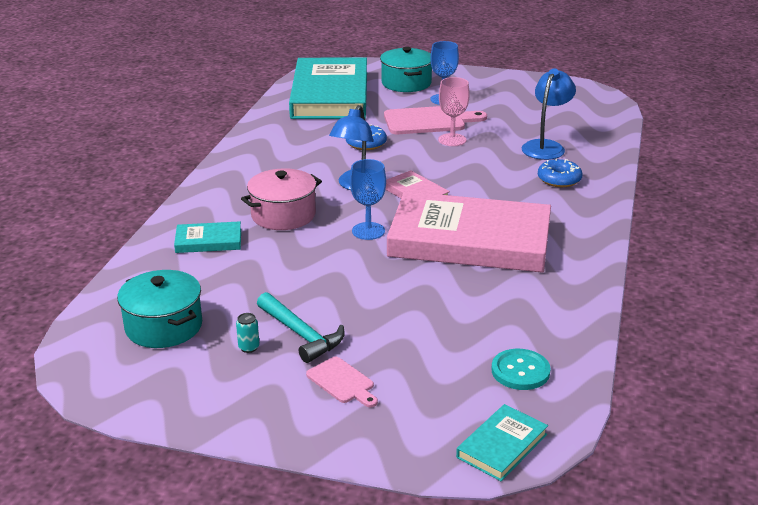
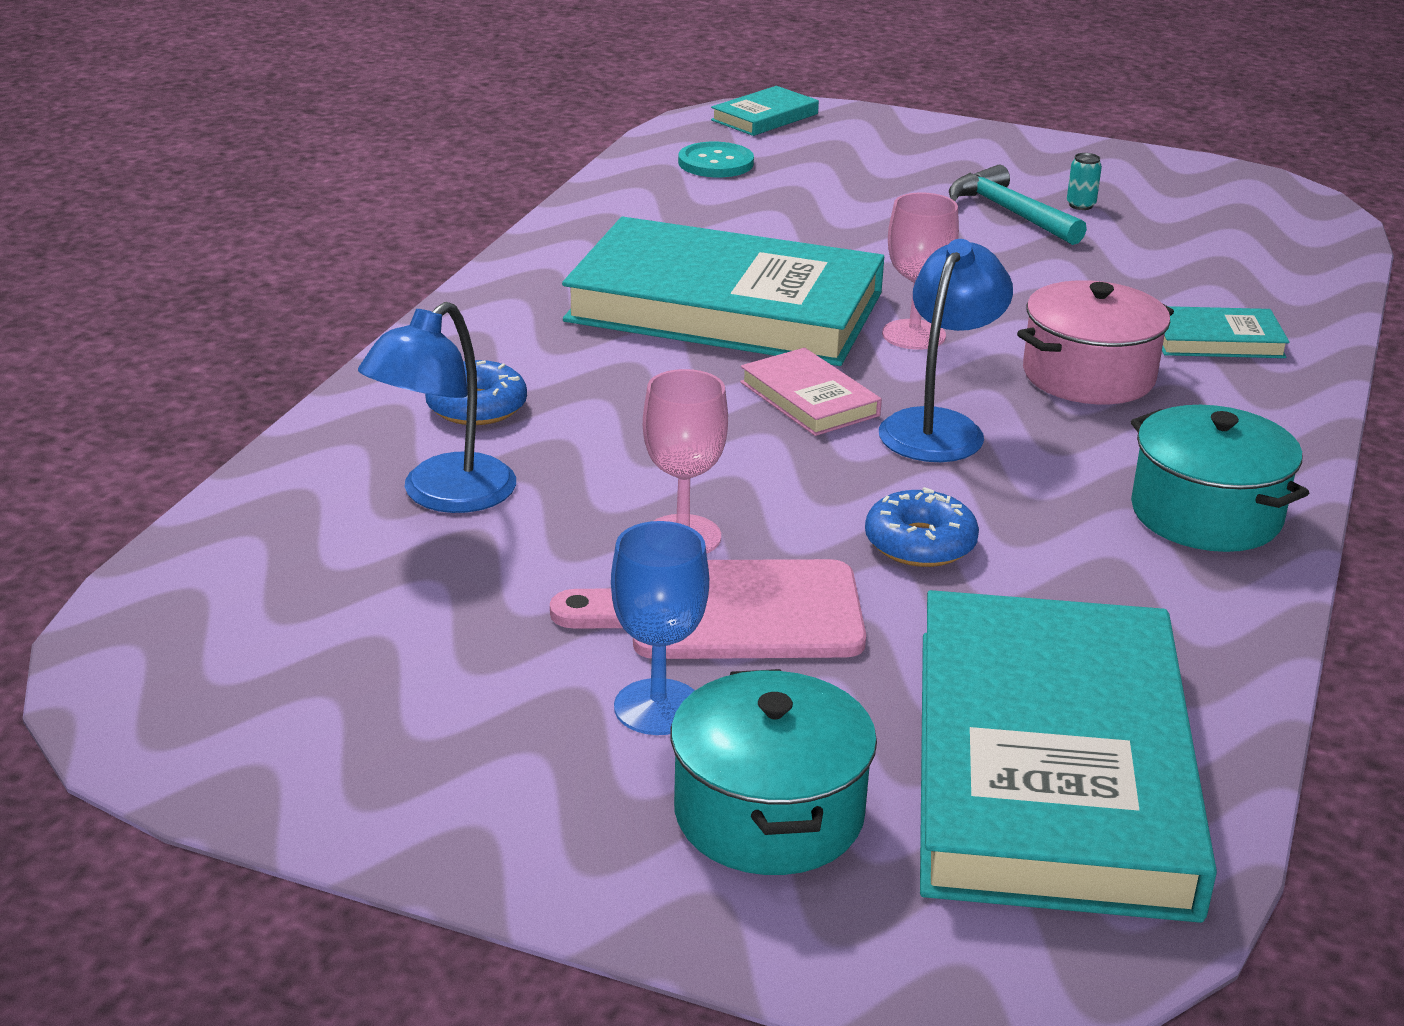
camera: 175 degrees left, 0 degrees up
(164, 326) = (1216, 233): turquoise pot -> turquoise pot (1206, 514)
(342, 382) = (946, 169): pink cutting board -> none
(368, 231) = (913, 335): blue goblet -> pink goblet
(469, 240) = (725, 307): pink book -> turquoise book

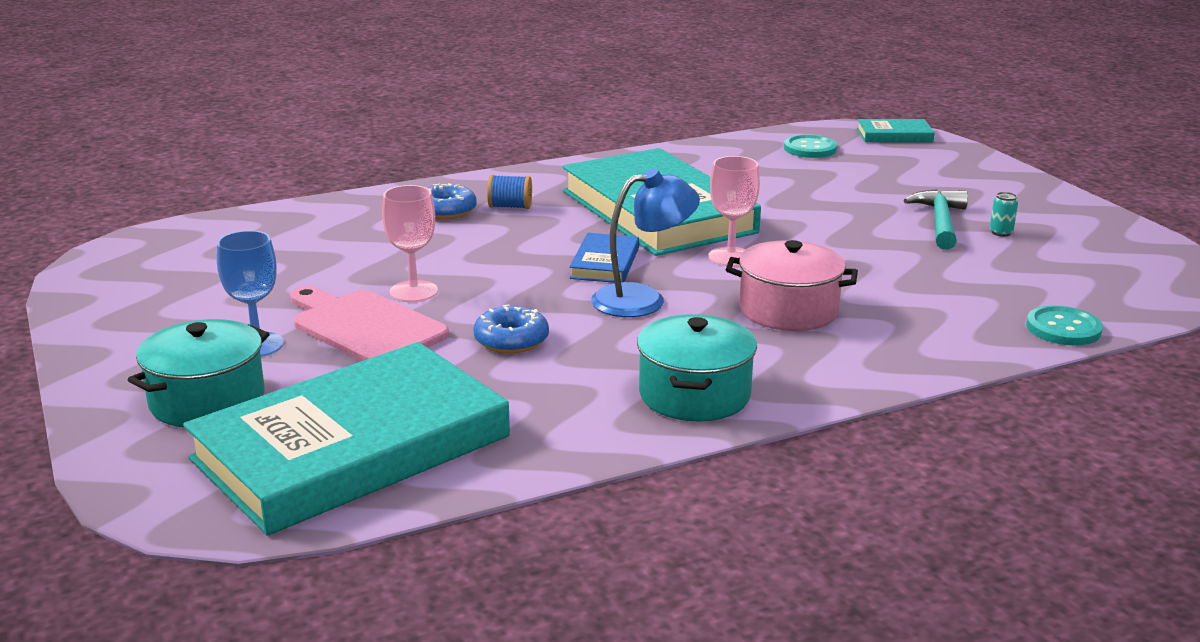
camera: 45 degrees right, 5 degrees down
(444, 496) = (356, 237): blue lamp -> none
(544, 368) = (510, 207): none -> blue spool
(809, 399) = (605, 263): pink book -> blue book
(1216, 339) = (920, 324): turquoise book -> none
(1317, 293) = (1063, 328): none -> turquoise button

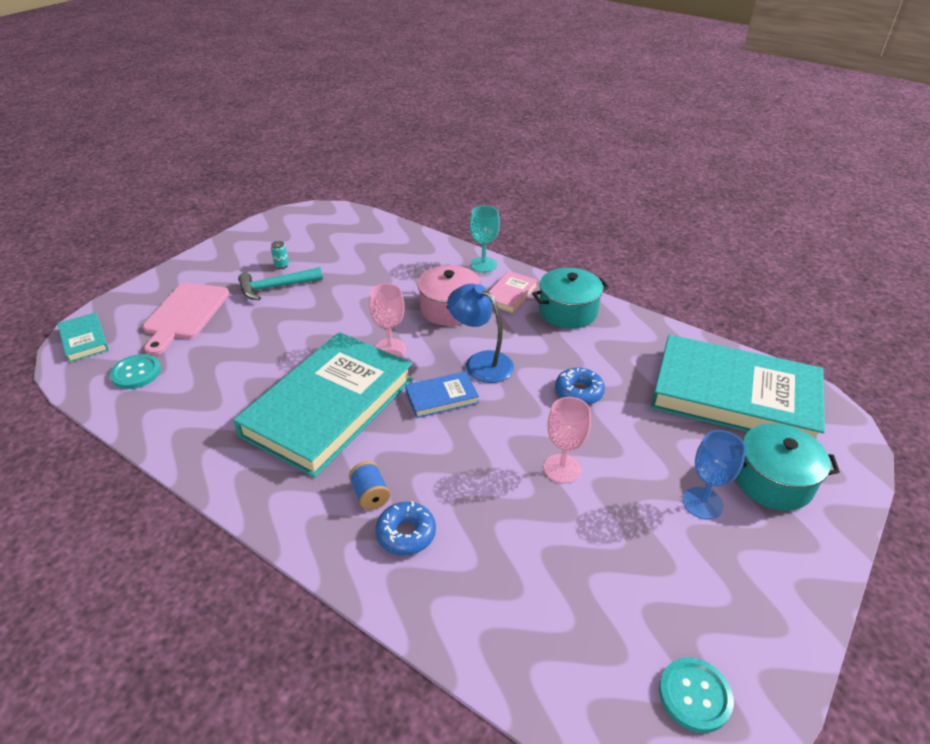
camera: 120 degrees left, 15 degrees up
(364, 327) = (629, 464): pink cutting board -> pink cutting board (185, 314)
(786, 363) = (510, 295): none -> pink book
(901, 368) = (483, 265): none -> turquoise goblet
(1063, 328) = (401, 233): turquoise button -> turquoise button (694, 695)

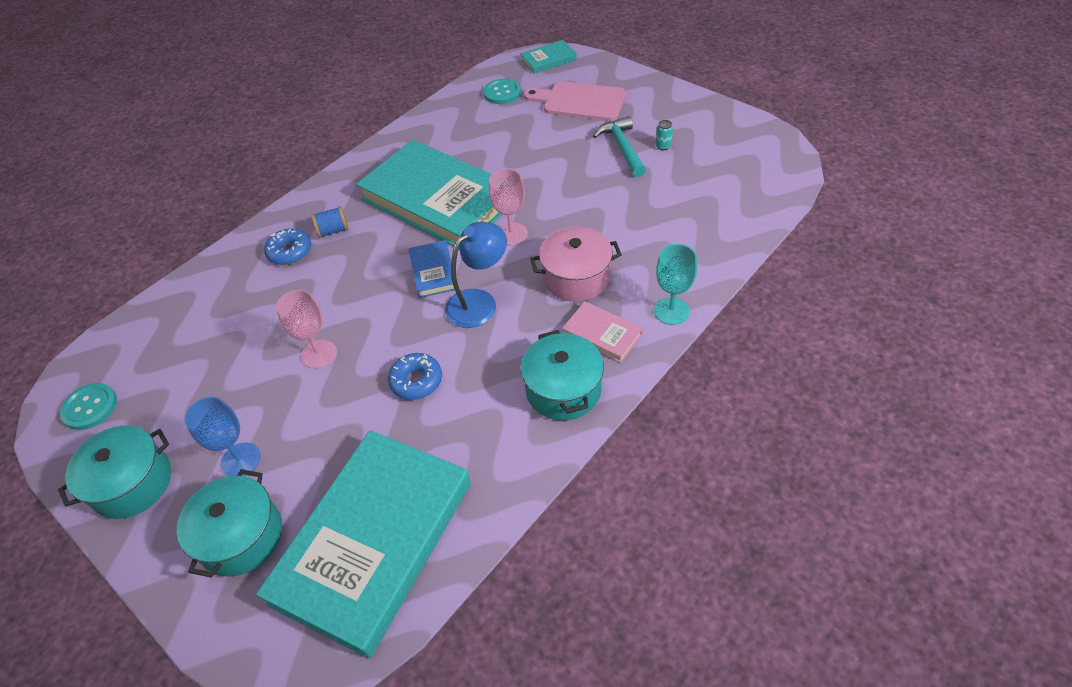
camera: 100 degrees right, 10 degrees up
(767, 596) = (132, 483): none -> turquoise pot

